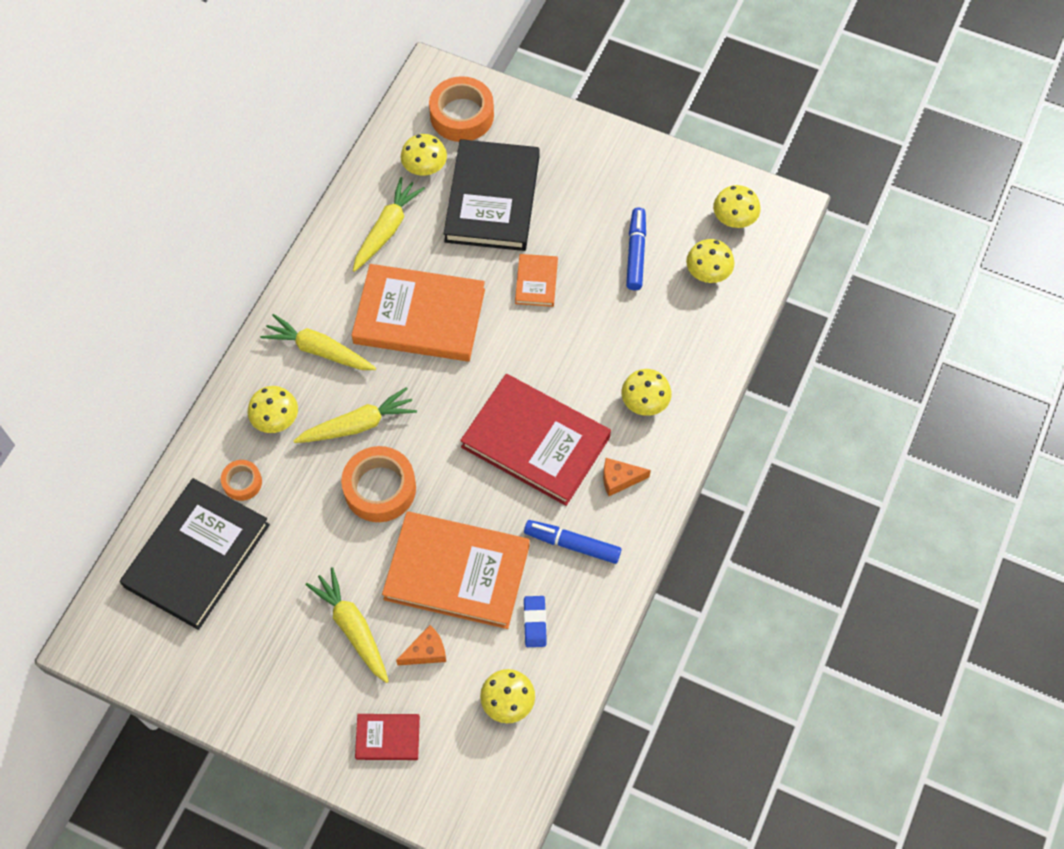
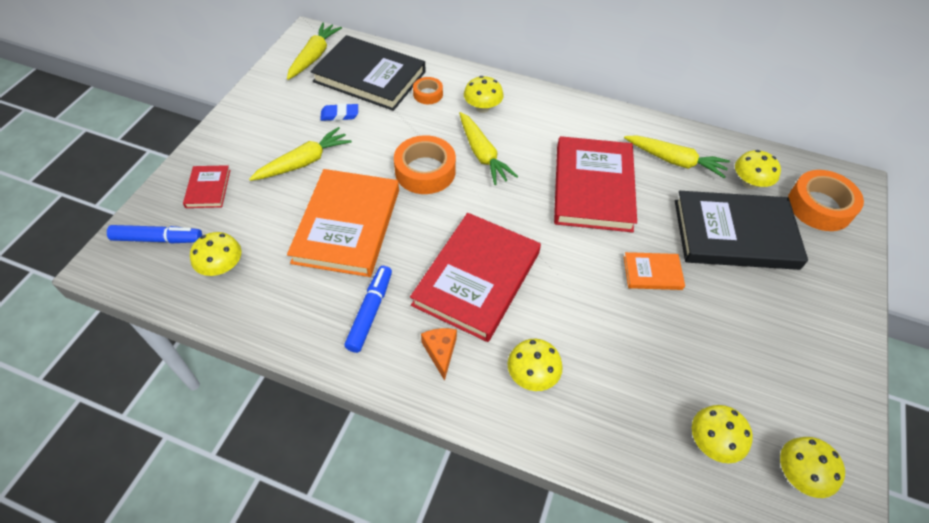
camera: 85 degrees right, 10 degrees down
(319, 350) = (547, 127): yellow carrot -> yellow carrot (314, 57)
(419, 316) = (593, 187): orange book -> red book
(426, 651) = (277, 208): orange cheese -> none
(535, 622) = (293, 284): blue eraser -> blue eraser (339, 115)
(635, 253) = (714, 363): blue marker -> blue marker (158, 239)

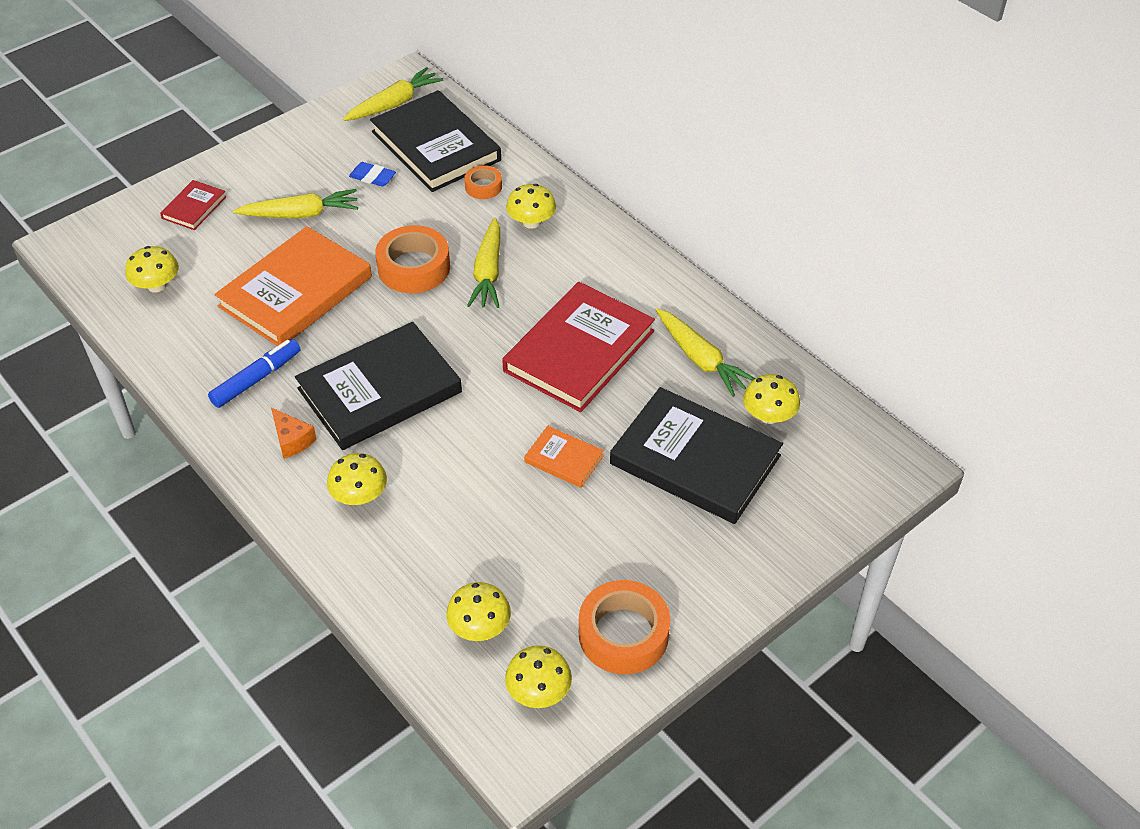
camera: 30 degrees right, 5 degrees down
(158, 239) = (119, 238): blue marker -> none
(440, 352) = (292, 440): orange cheese -> orange cheese turned 120 degrees clockwise
(477, 278) = (380, 390): red book -> black book
(819, 206) = (829, 473): orange tape -> orange tape (623, 634)

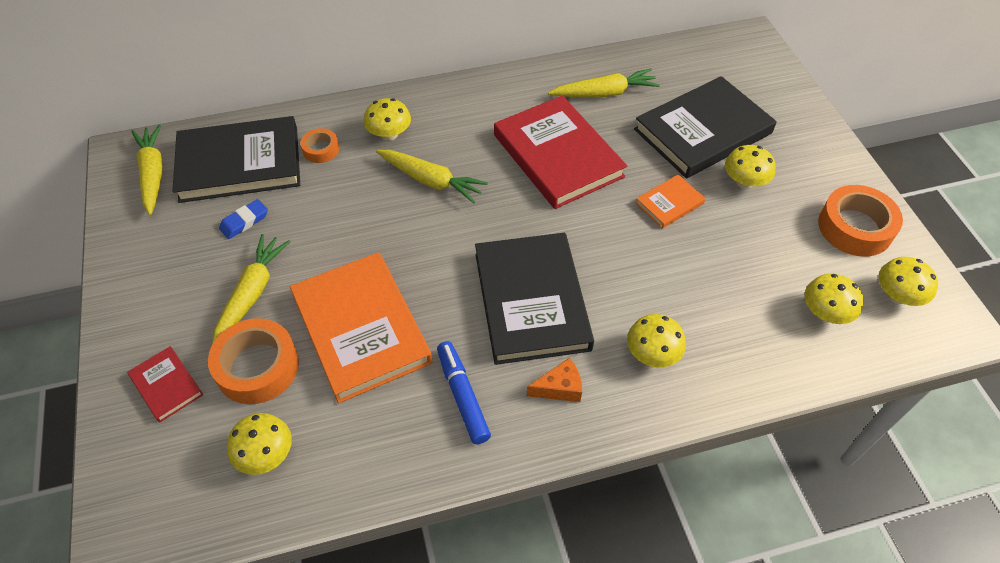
camera: 65 degrees left, 5 degrees up
(414, 267) = (390, 229): orange tape -> orange tape (257, 367)
(768, 416) = (677, 80): yellow mushroom -> yellow mushroom (744, 182)

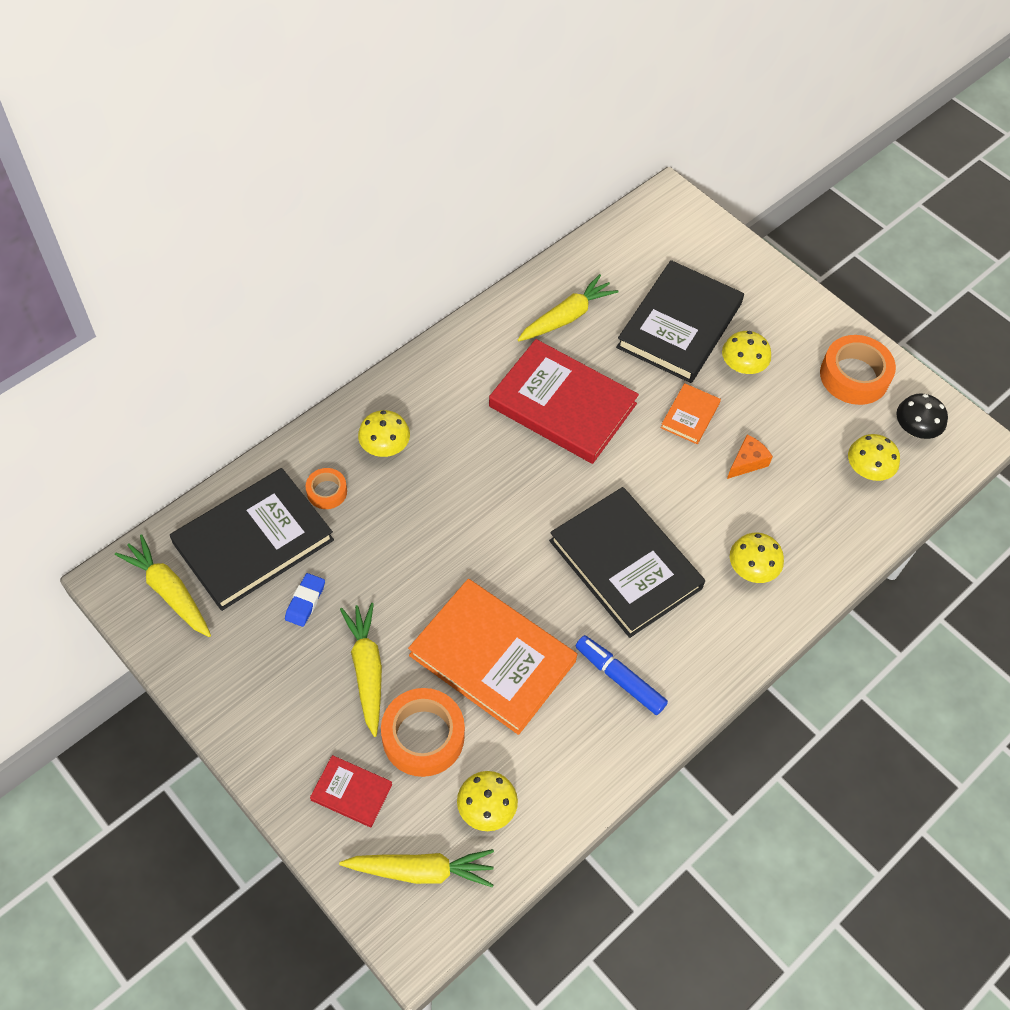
camera: 30 degrees left, 5 degrees up
(431, 181) = (459, 481): yellow carrot -> yellow carrot (421, 870)
(559, 388) = (694, 634): orange cheese -> orange cheese (747, 462)
(897, 295) = (915, 429): yellow mushroom -> black mushroom

